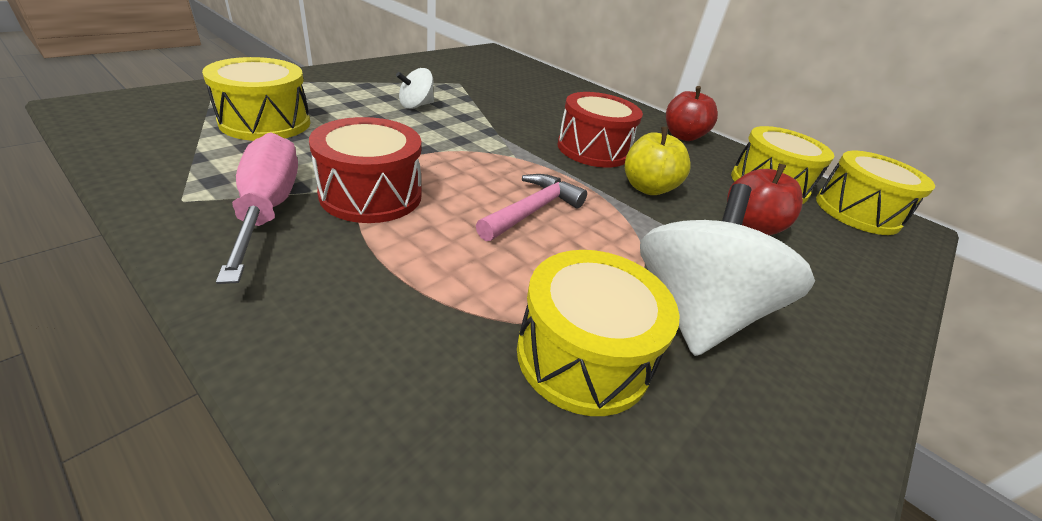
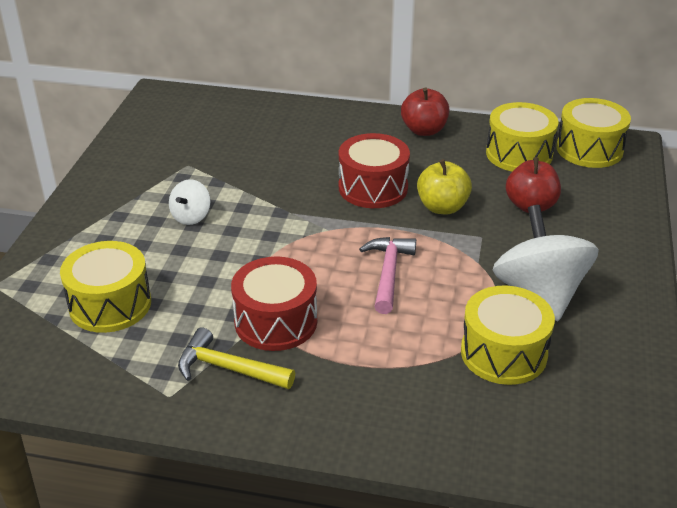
camera: 25 degrees left, 0 degrees up
(268, 207) = (228, 368): pink screwdriver -> yellow hammer

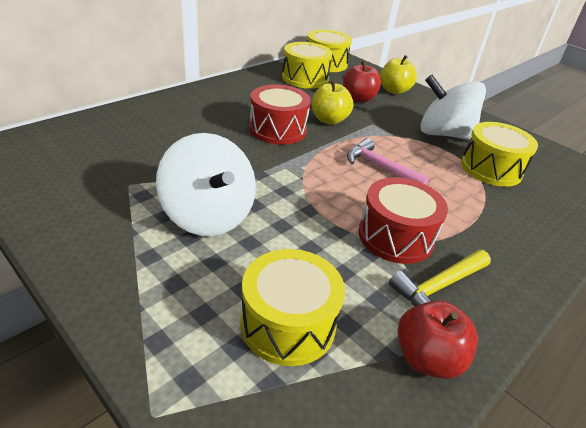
camera: 60 degrees left, 0 degrees up
(191, 216) = (208, 216): white spinning top -> white spinning top, size x2.06
(424, 130) = (238, 87): red apple -> red apple (427, 358)
(602, 221) = (394, 90): none -> yellow apple

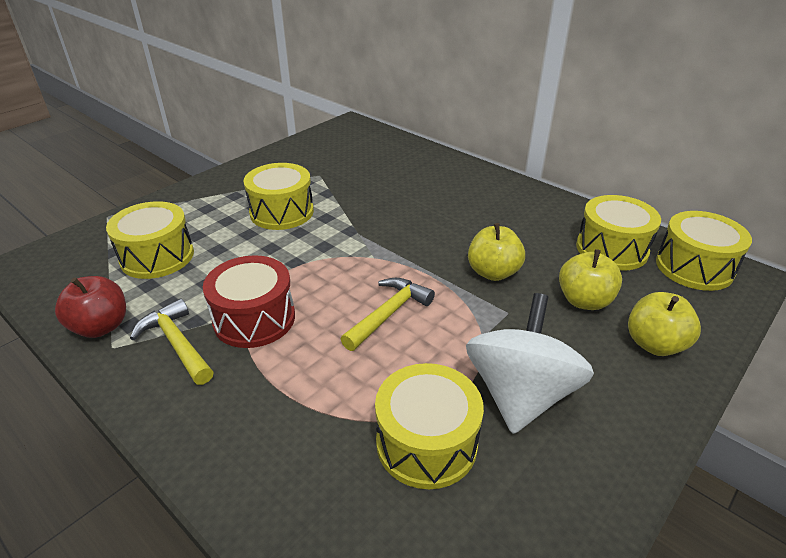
camera: 90 degrees right, 0 degrees up
(208, 216) = (282, 212): white spinning top -> yellow drum
(278, 129) = (445, 235): red drum -> none
(359, 98) = (584, 301): red apple -> yellow apple
(380, 167) = (388, 314): pink hammer -> yellow hammer

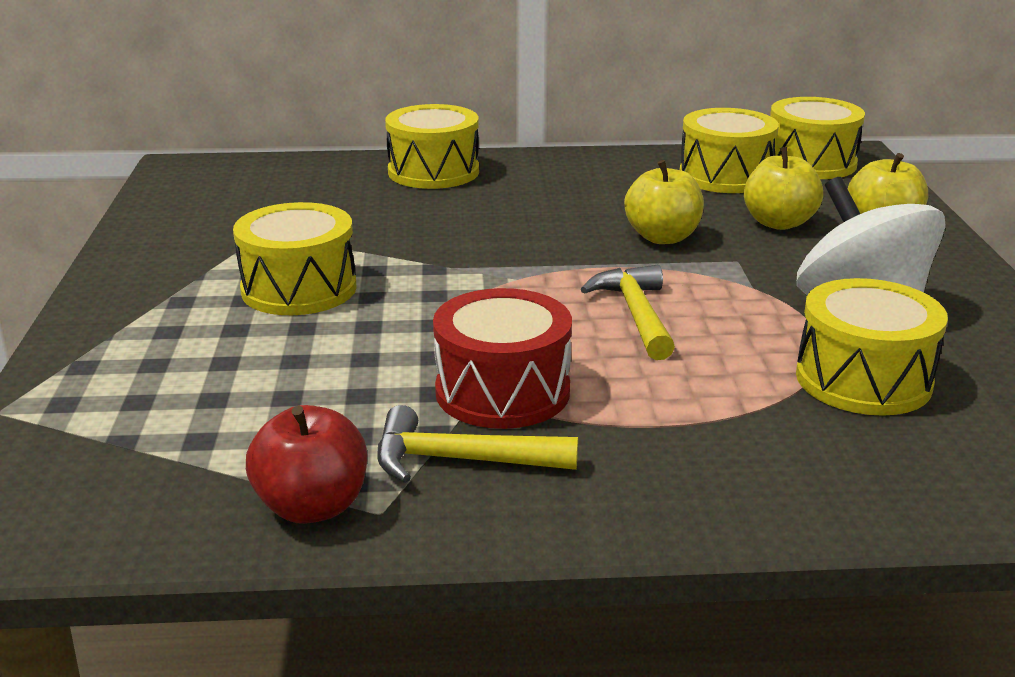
camera: 45 degrees left, 10 degrees down
(157, 256) = (217, 408): yellow drum -> yellow drum (433, 172)

